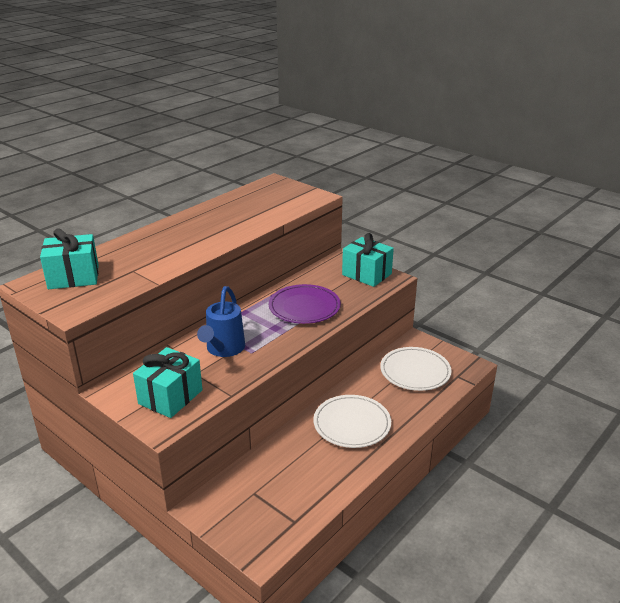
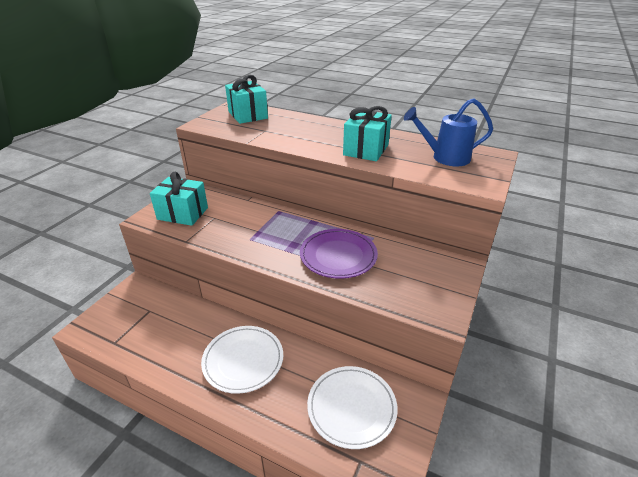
camera: 75 degrees right, 5 degrees up
(224, 349) = (251, 223): blue watering can -> blue watering can (445, 158)
(366, 274) = (436, 291): turquoise gift -> turquoise gift (366, 150)

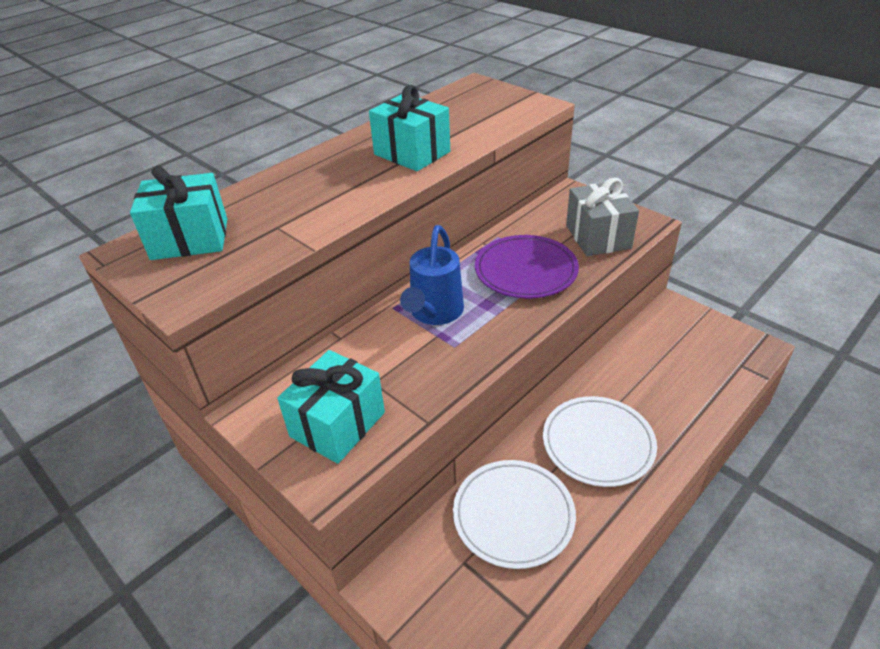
camera: 70 degrees left, 5 degrees up
(351, 407) = (679, 357): white plate -> white plate (513, 515)
(402, 288) = (598, 237): none -> grey gift
(445, 158) = (466, 110): blue watering can -> blue watering can (434, 313)

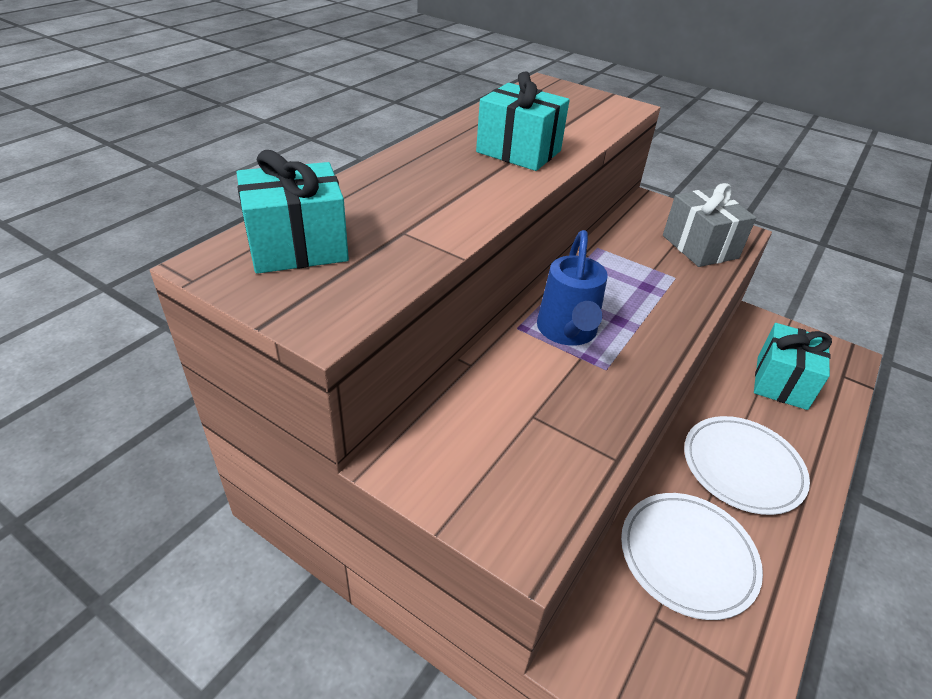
camera: 15 degrees left, 0 degrees up
(337, 424) = (512, 470): turquoise gift -> turquoise gift (781, 382)
(526, 270) = (643, 283): purple plate -> none

